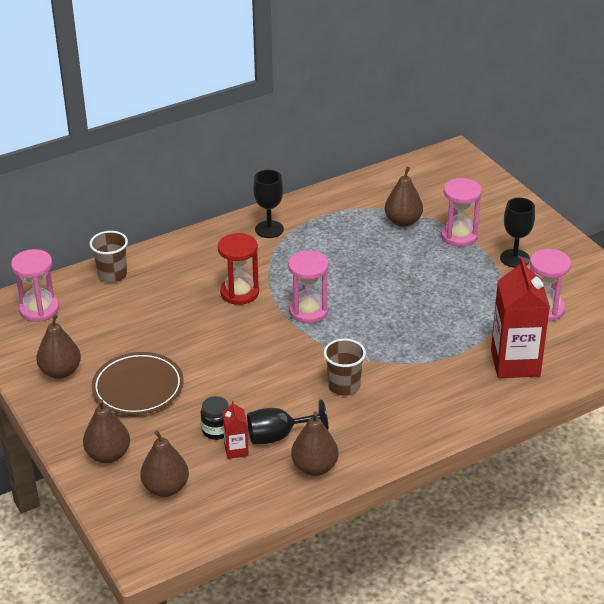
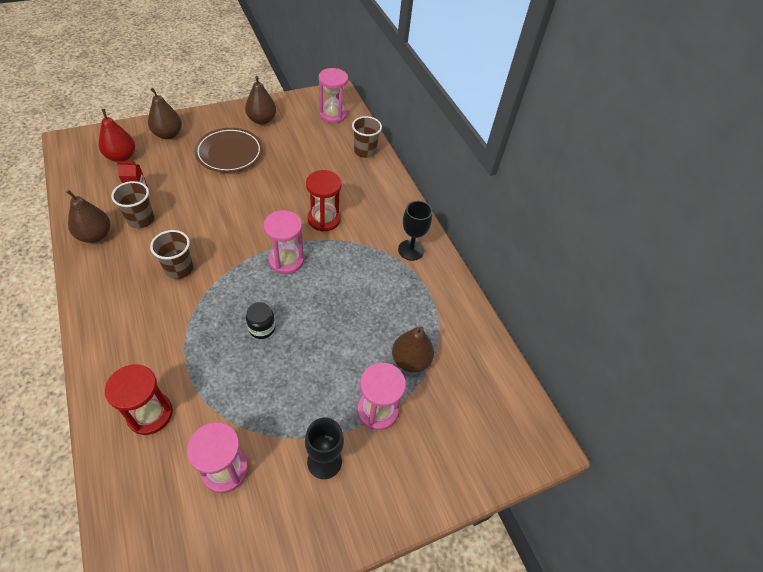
camera: 90 degrees right, 15 degrees up
(166, 488) = (121, 157): brown pear -> red pear
(216, 430) = (165, 187): black jar -> black jar (262, 328)
(278, 436) = (141, 219): black goblet -> brown cup
(515, 363) = (150, 414): red carton -> red hourglass

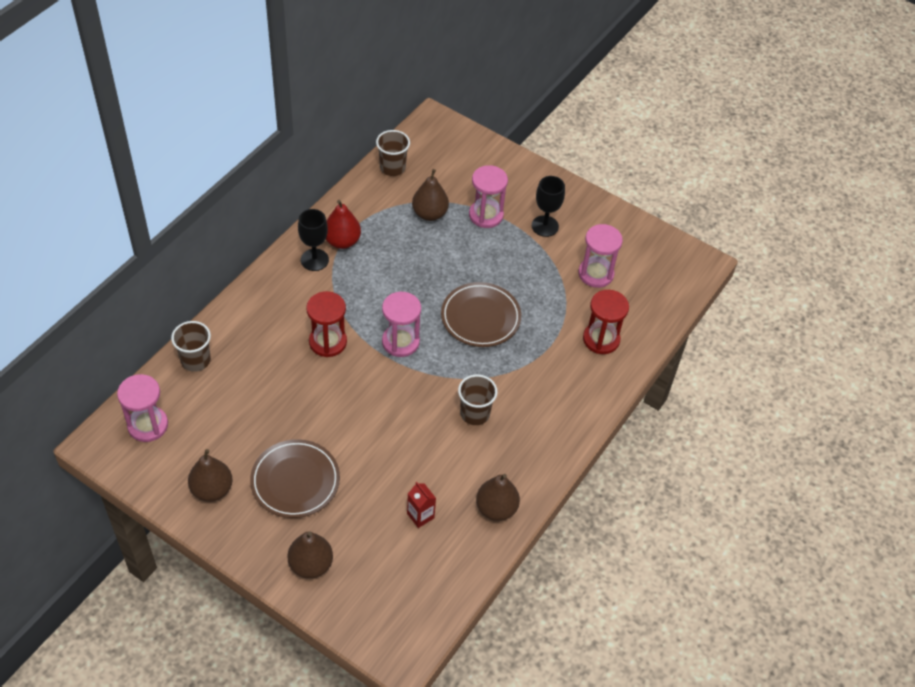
camera: 120 degrees left, 0 degrees up
(121, 157) = (382, 579): red pear -> red pear (342, 241)
(141, 219) = (448, 487): brown cup -> brown cup (392, 167)
(262, 328) = (480, 318): black jar -> brown plate

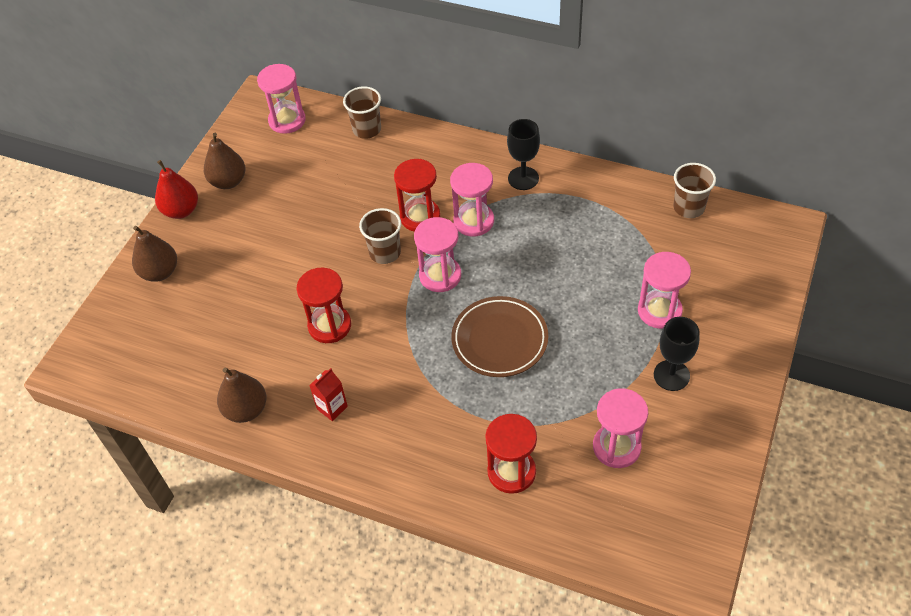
camera: 85 degrees right, 0 degrees up
(295, 481) = (248, 237): brown plate -> none
(342, 241) = (558, 193): red pear -> red pear (181, 210)
(349, 305) = (473, 221): none -> pink hourglass
(420, 516) = (226, 344): red carton -> red carton (332, 408)
(426, 432) = (329, 325): none -> red hourglass
(429, 214) = (635, 257): brown pear -> none
(475, 413) = (364, 363): brown cup -> brown cup (385, 253)

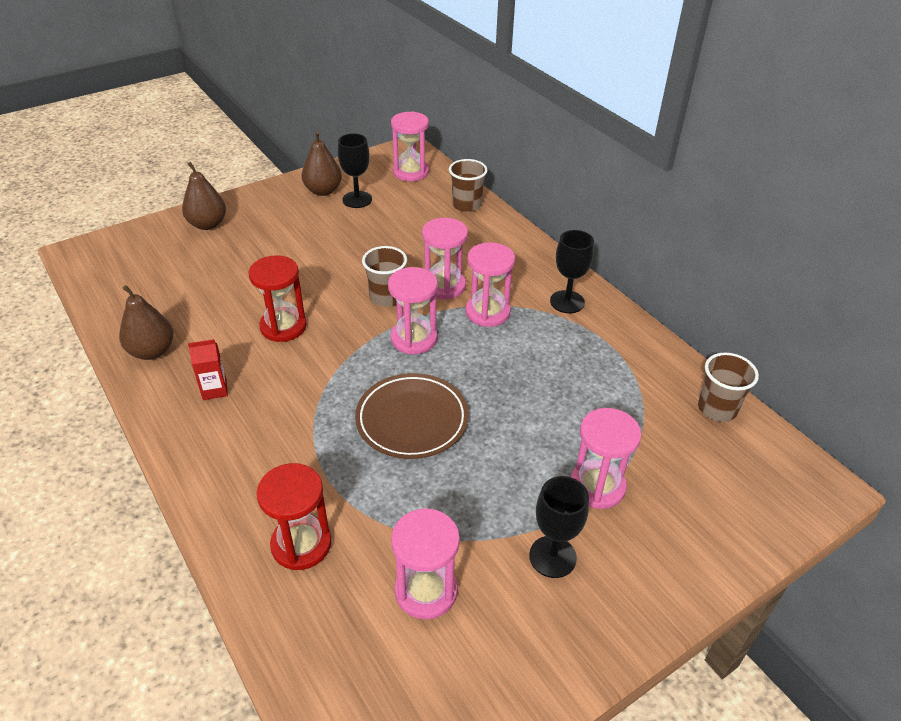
camera: 30 degrees right, 10 degrees down
(181, 210) = (269, 193): red pear -> none
(268, 174) = (357, 199): none -> black goblet
(420, 217) = (444, 286): red hourglass -> pink hourglass

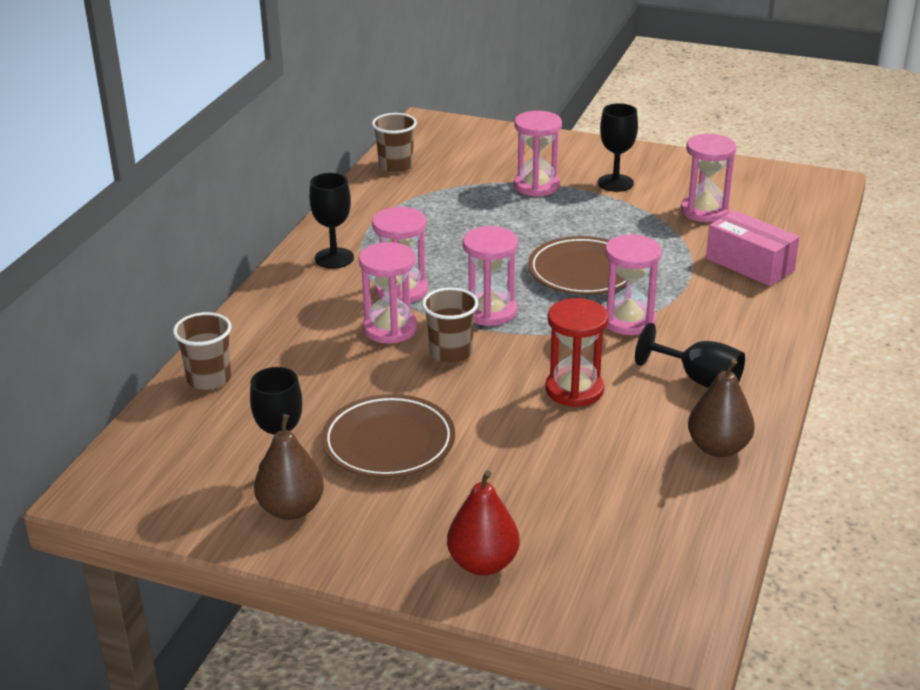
camera: 125 degrees left, 10 degrees down
(208, 224) = (483, 563): brown pear -> red pear
(214, 389) = (699, 380): red carton -> black goblet
(301, 544) = (749, 264): red hourglass -> pink box
(332, 237) = (388, 443): none -> brown plate
(411, 172) = (163, 458): pink hourglass -> pink hourglass (628, 321)

